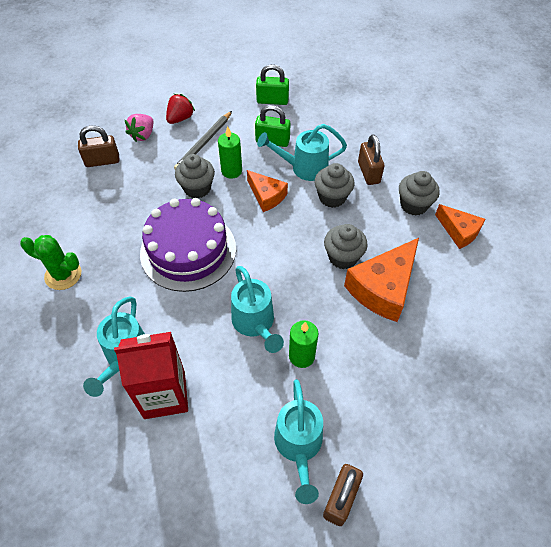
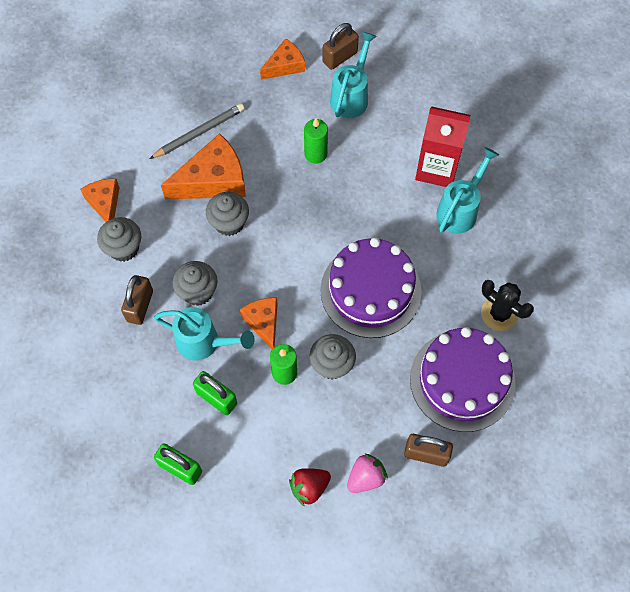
camera: 155 degrees left, 10 degrees up
(63, 275) = (499, 314): green cactus -> black cactus
(86, 214) = (462, 380): none -> purple cake
(204, 143) = (297, 430): grey pencil -> grey pencil (199, 133)
(255, 323) = (340, 195): turquoise watering can -> none
(398, 453) = (285, 65): none -> orange cheese

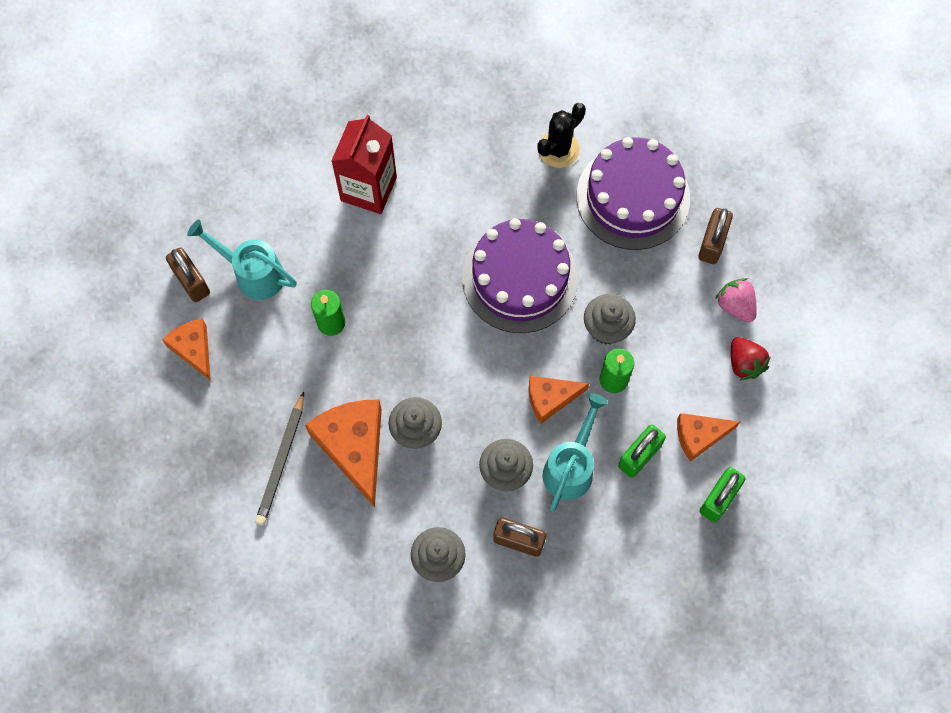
camera: 85 degrees left, 5 degrees up
(105, 203) = (372, 583): orange cheese -> orange cheese (699, 436)
(199, 133) = (281, 461): grey pencil -> grey pencil turned 135 degrees counterclockwise
(460, 210) = (426, 171): turquoise watering can -> none

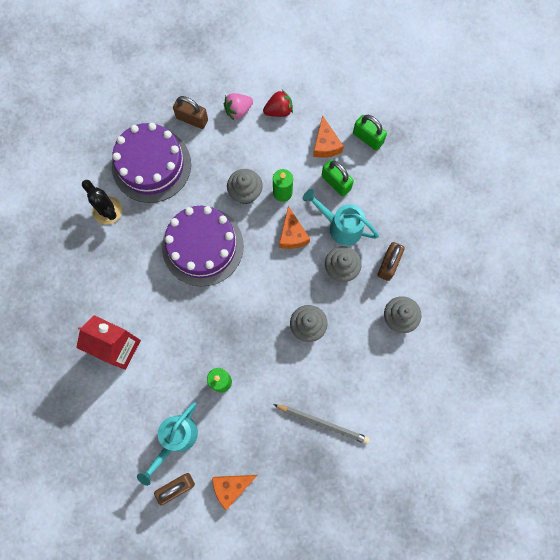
camera: 85 degrees left, 5 degrees up
(354, 447) = (316, 371): orange cheese -> none

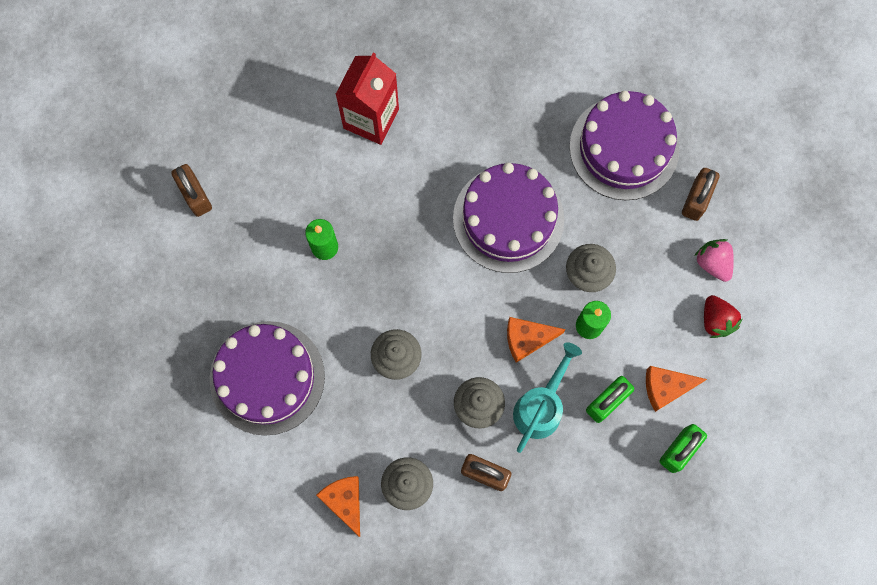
camera: 90 degrees right, 0 degrees up
(107, 210) = (556, 94): black cactus -> none
(176, 438) = (254, 193): turquoise watering can -> none
(231, 487) = (192, 262): orange cheese -> orange cheese (344, 501)
(323, 423) = (267, 377): grey pencil -> purple cake

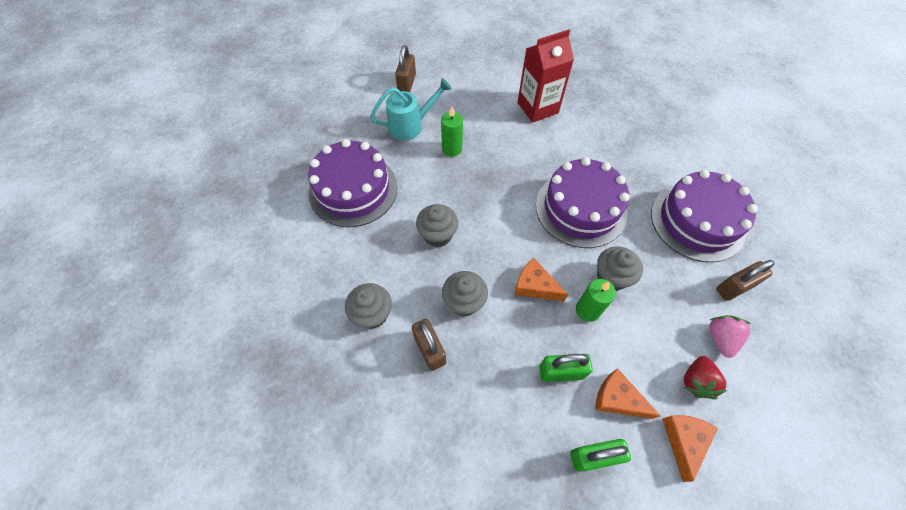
camera: 40 degrees right, 15 degrees down
(344, 501) = (325, 292): orange cheese -> orange cheese (684, 441)
(540, 407) = (507, 337): turquoise watering can -> turquoise watering can (410, 126)

